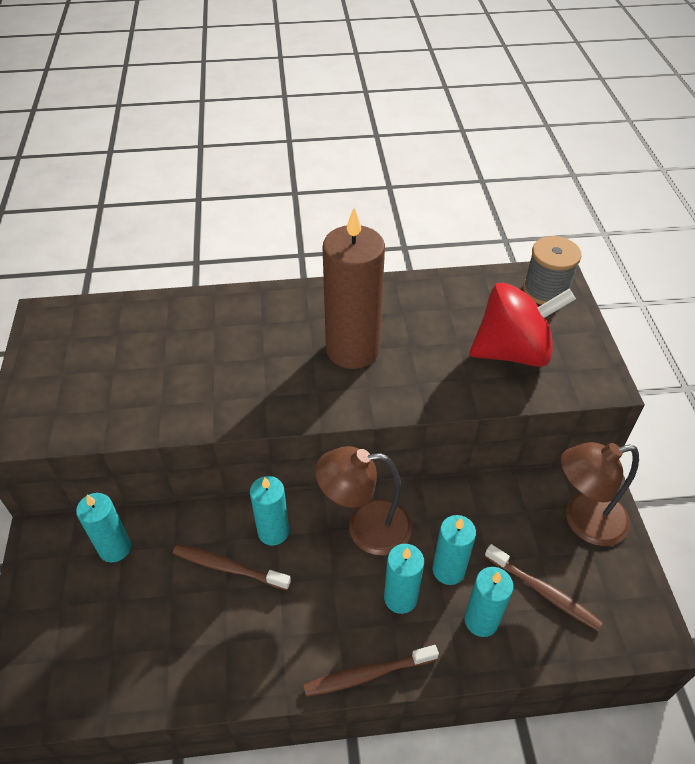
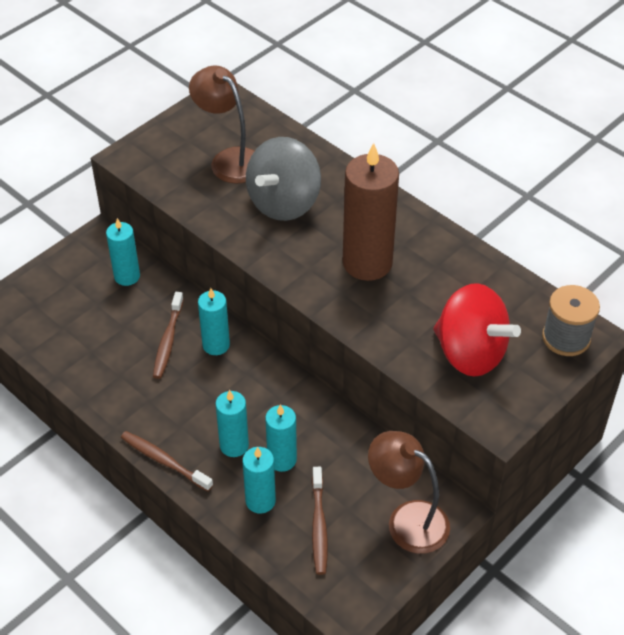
camera: 50 degrees right, 0 degrees up
(223, 358) = (284, 203): none -> grey spinning top
(228, 567) = (168, 340): brown toothbrush -> brown toothbrush turned 150 degrees counterclockwise
(365, 528) = (268, 392): brown lamp -> brown lamp (229, 159)

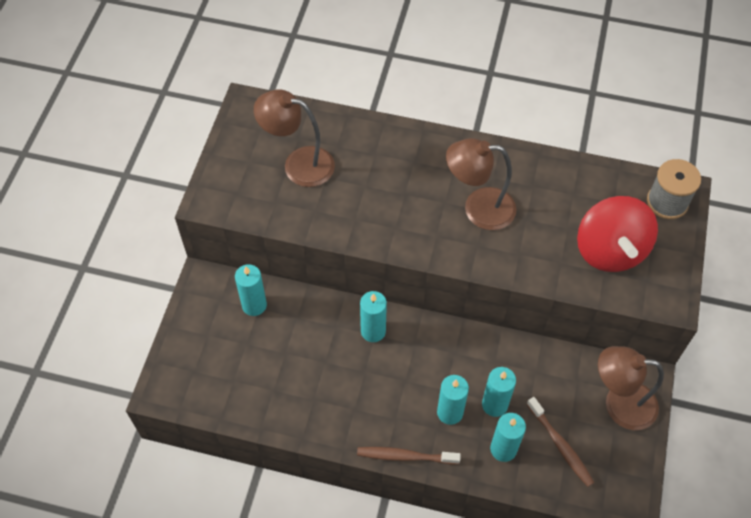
camera: 30 degrees left, 10 degrees up
(168, 340) = (331, 347): brown toothbrush -> none
(284, 203) = (373, 184): grey spinning top -> none
(367, 263) = (478, 208): brown candle -> brown lamp
(470, 353) = (609, 250): red spinning top -> red spinning top turned 75 degrees clockwise

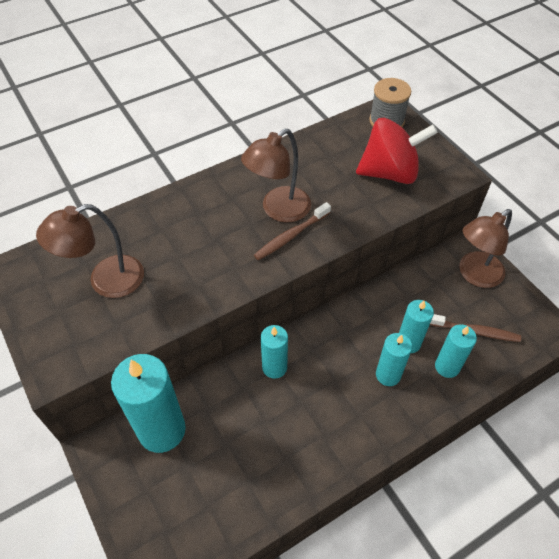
camera: 45 degrees left, 5 degrees down
(254, 305) = (162, 430): turquoise candle -> turquoise candle, size x1.77
(405, 456) = (395, 435): brown toothbrush -> brown toothbrush (291, 236)
(609, 250) = (390, 173): red spinning top -> red spinning top turned 45 degrees counterclockwise

